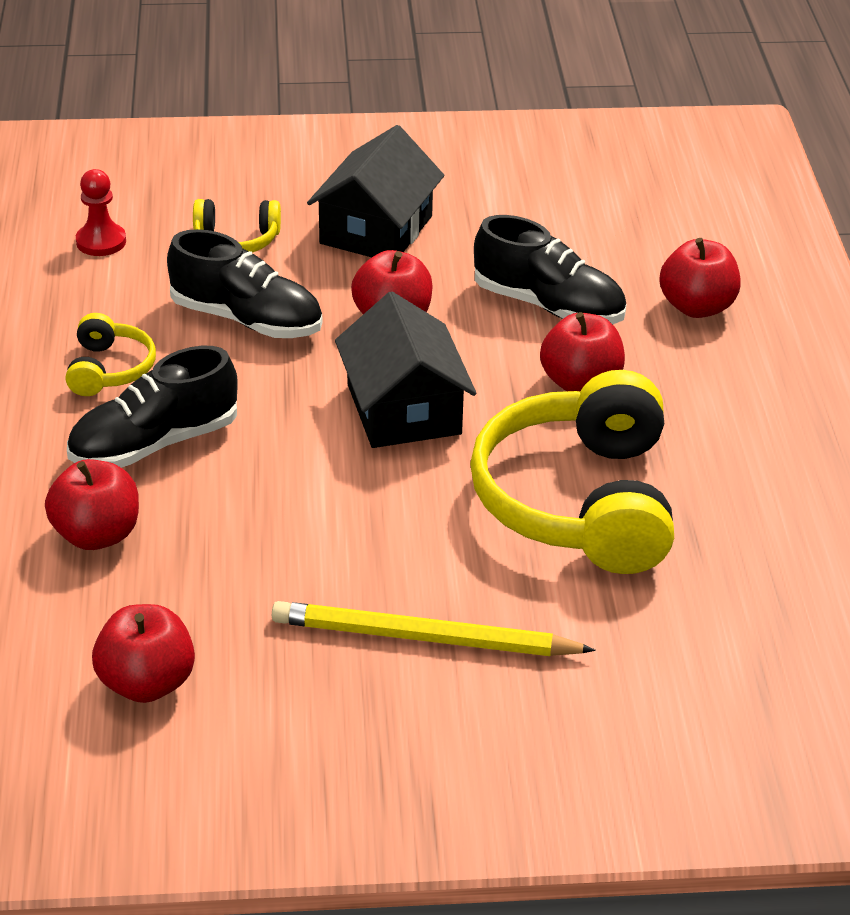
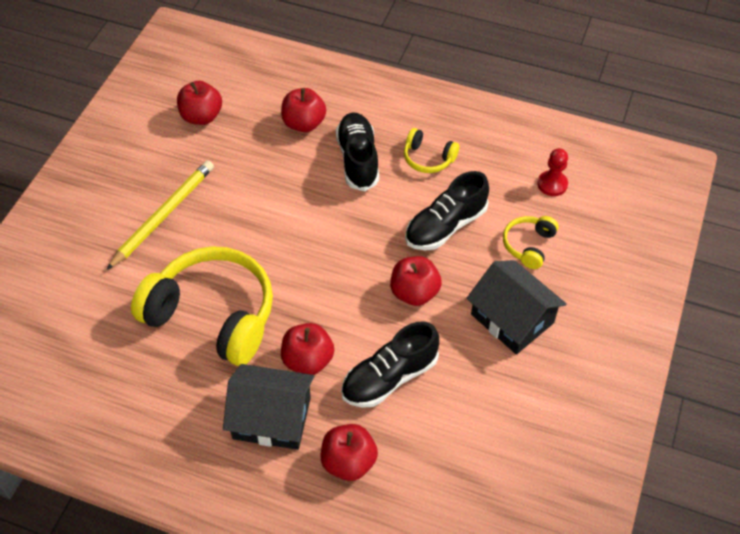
camera: 115 degrees right, 15 degrees up
(404, 409) = (330, 268): black house -> black house (272, 418)

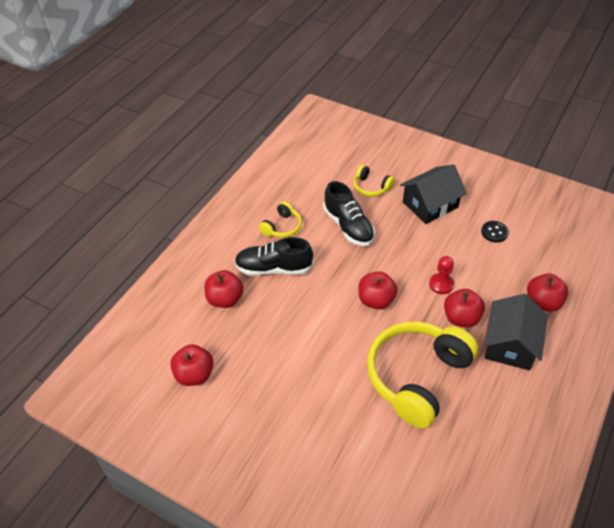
camera: 80 degrees left, 5 degrees down
(163, 215) = (306, 410): yellow pencil -> none
(389, 377) = (475, 273): black shoe -> none
(414, 293) = (405, 251): red apple -> red apple (376, 300)
(474, 402) = (494, 232): none -> black button
(552, 184) = (320, 167): red pawn -> red pawn (441, 284)

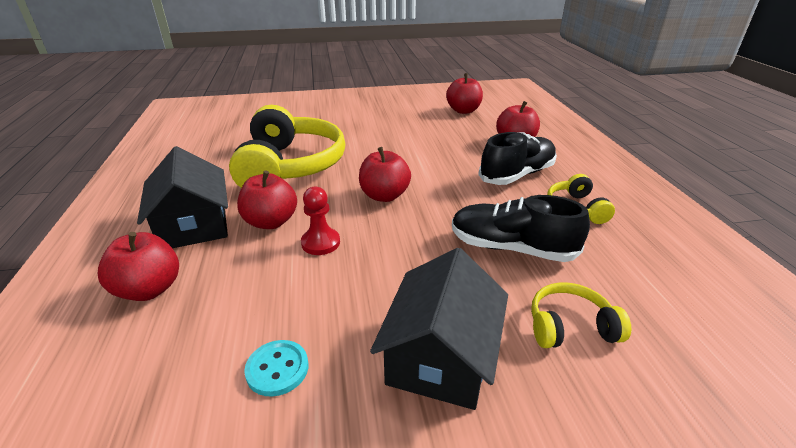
camera: 140 degrees right, 15 degrees down
(494, 232) = (277, 369): black button -> turquoise button

